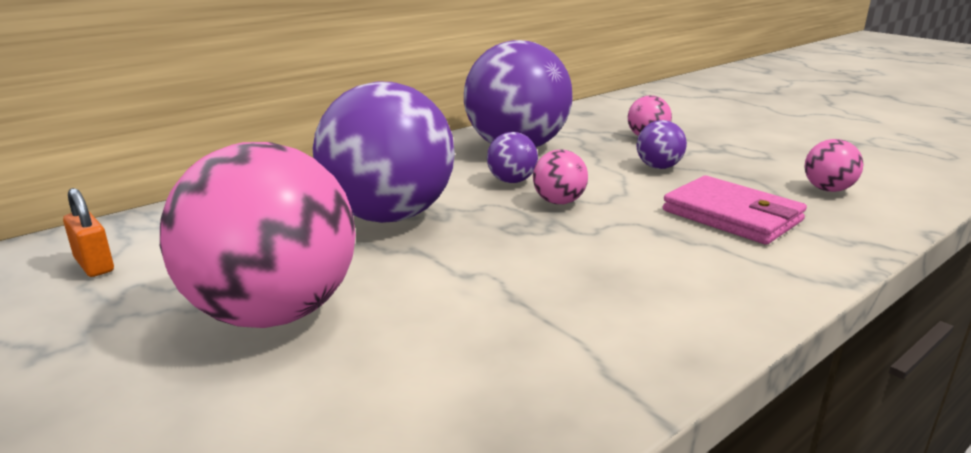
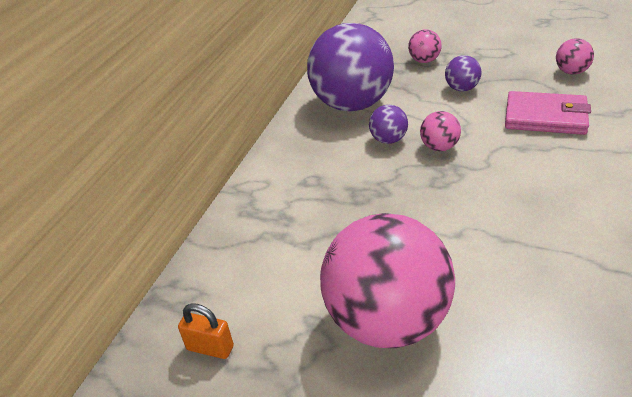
camera: 25 degrees left, 15 degrees up
(388, 216) = (350, 208): purple ball -> none

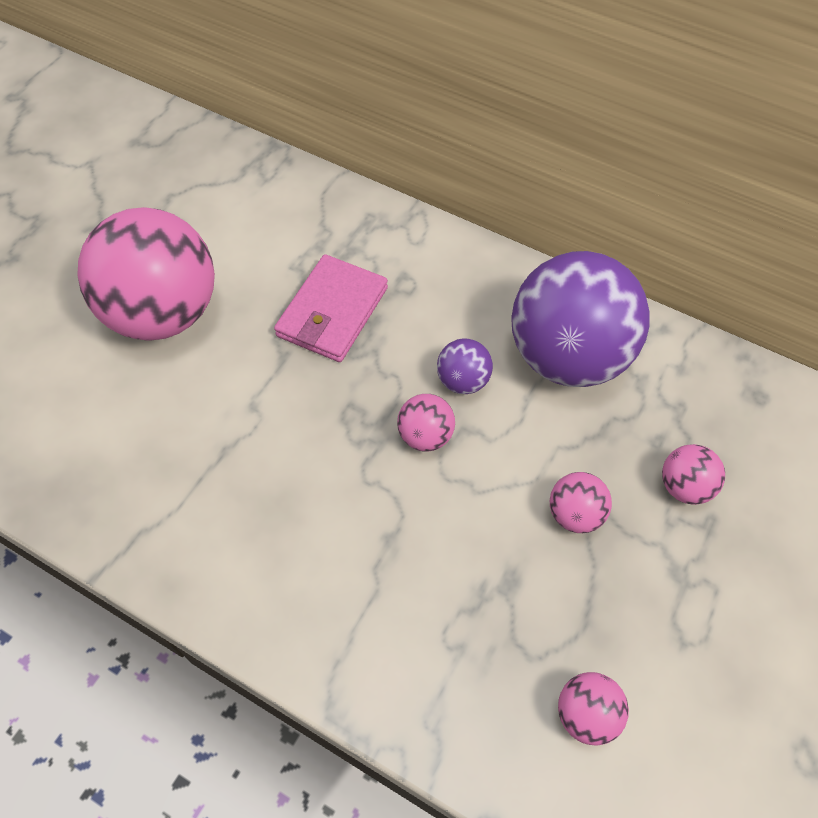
camera: 95 degrees right, 20 degrees up
(210, 348) = (196, 184): orange padlock -> none
(462, 88) = (575, 514): purple ball -> pink ball
(545, 117) = (455, 604): pink wallet -> pink wallet (332, 312)

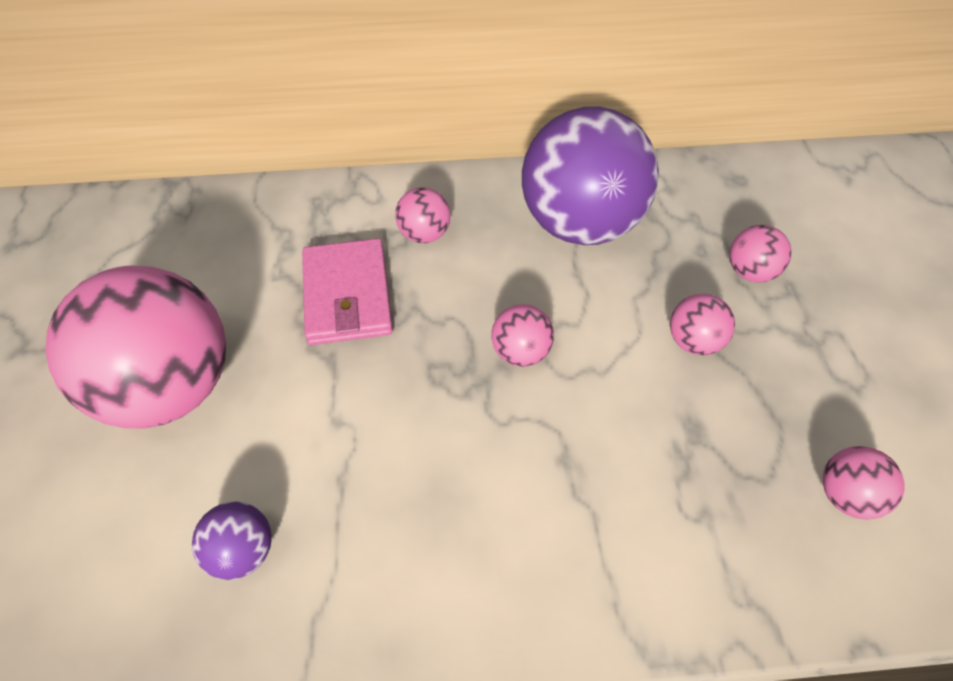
camera: 35 degrees left, 5 degrees down
(430, 293) = (424, 234): none -> pink ball
(463, 381) = (513, 289): purple ball -> purple ball (242, 552)

